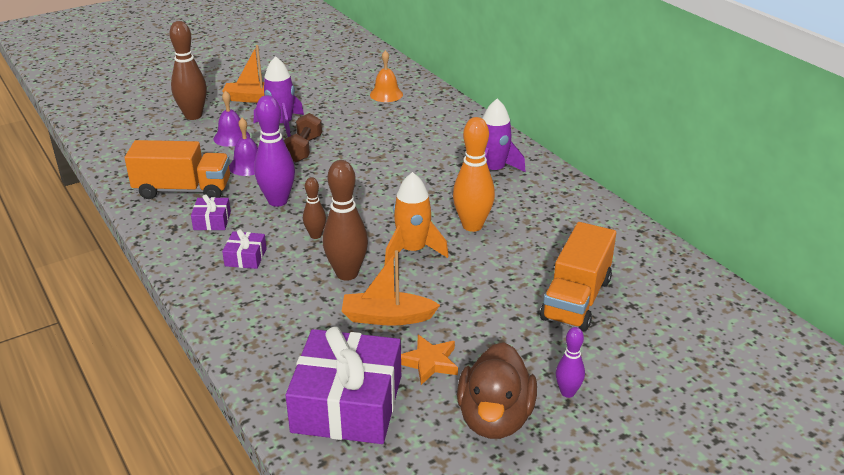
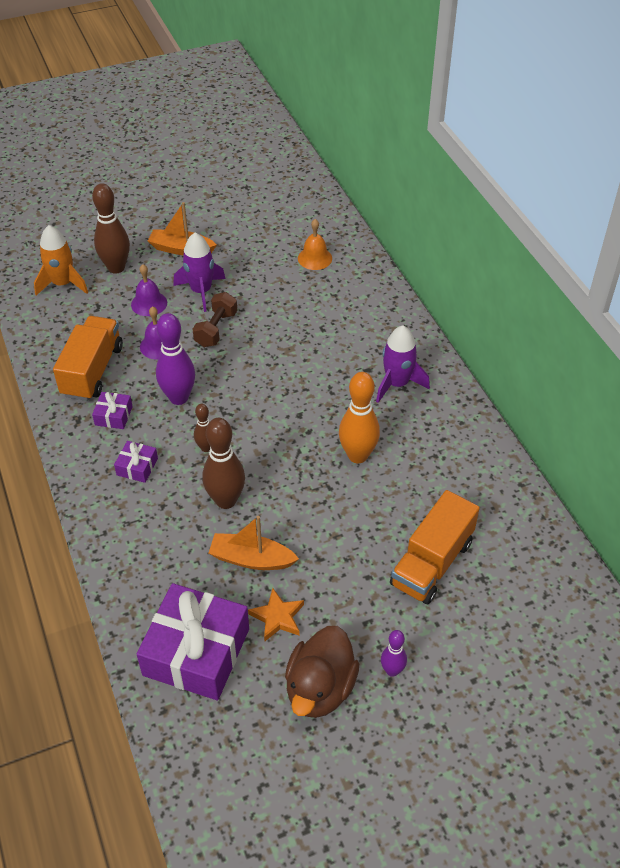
camera: 10 degrees right, 15 degrees up
(183, 190) = (92, 371): orange truck -> orange truck turned 90 degrees counterclockwise
(413, 250) = (293, 480): orange rocket -> orange rocket (63, 284)

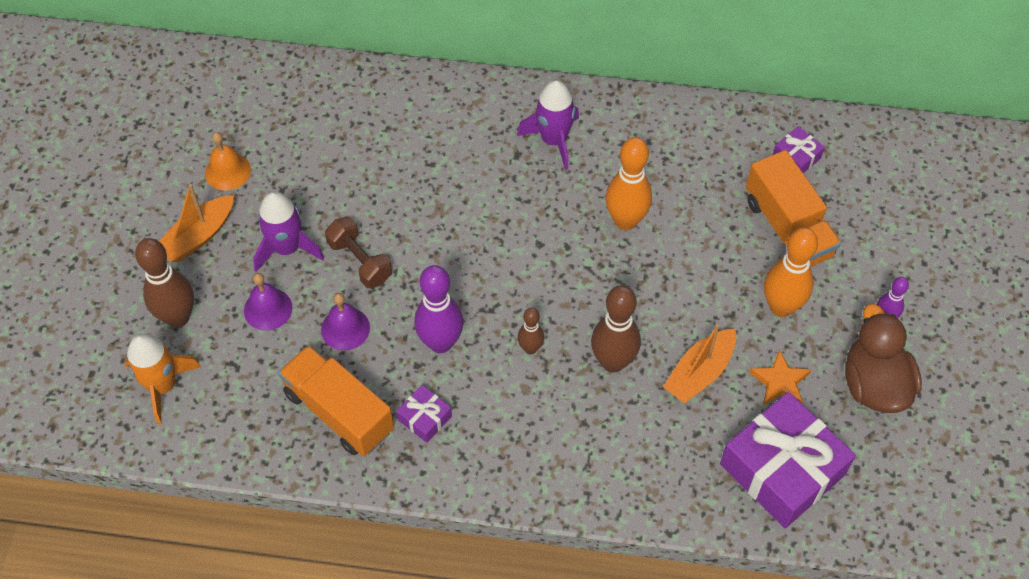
camera: 60 degrees left, 10 degrees up
(137, 467) = (515, 425): purple gift -> purple gift (796, 157)
(315, 258) = (316, 117): orange bell -> orange bell (227, 171)
(320, 688) = (874, 384): brown duck -> brown duck turned 150 degrees counterclockwise
(350, 589) = (781, 307): none -> orange bowling pin

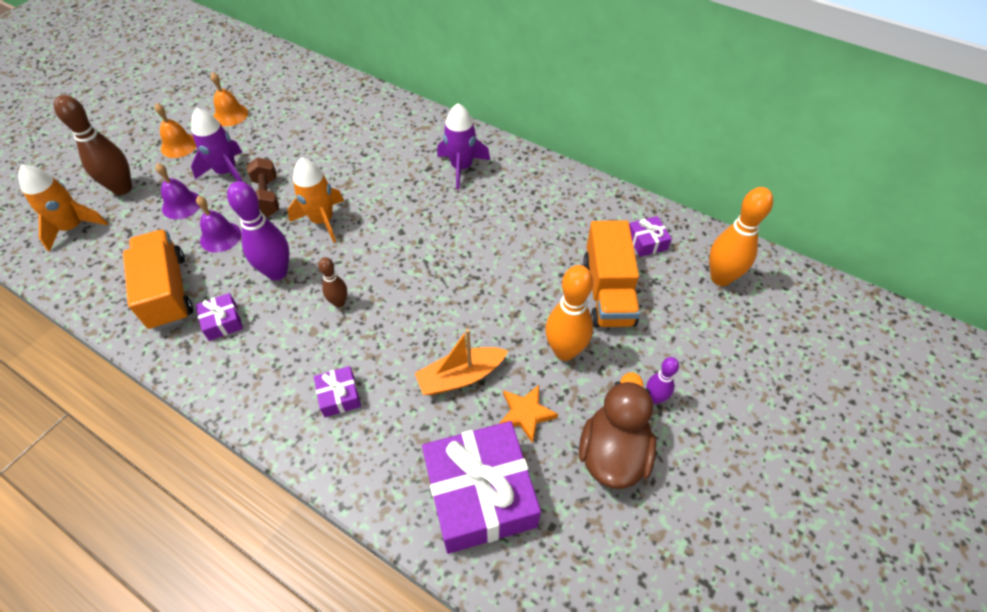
camera: 25 degrees right, 5 degrees down
(198, 236) = (179, 145): orange boat -> orange bell
(445, 265) = (322, 221): none -> orange rocket
(598, 439) = (339, 396): none -> purple gift
(613, 362) = (395, 339): brown bowling pin -> none
(625, 221) = (478, 239): orange bowling pin -> orange bowling pin (720, 278)

